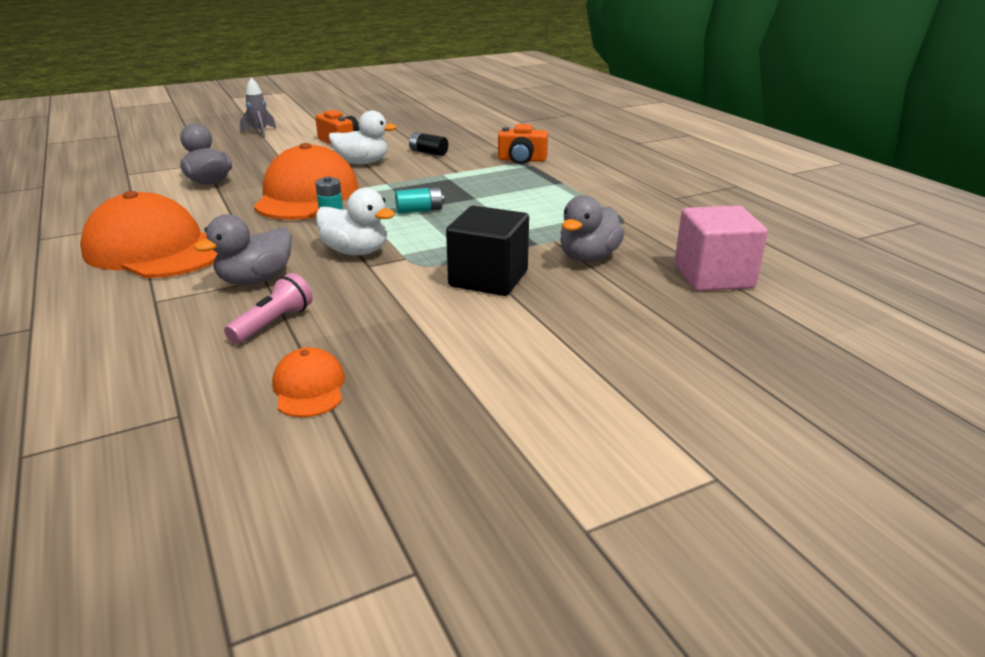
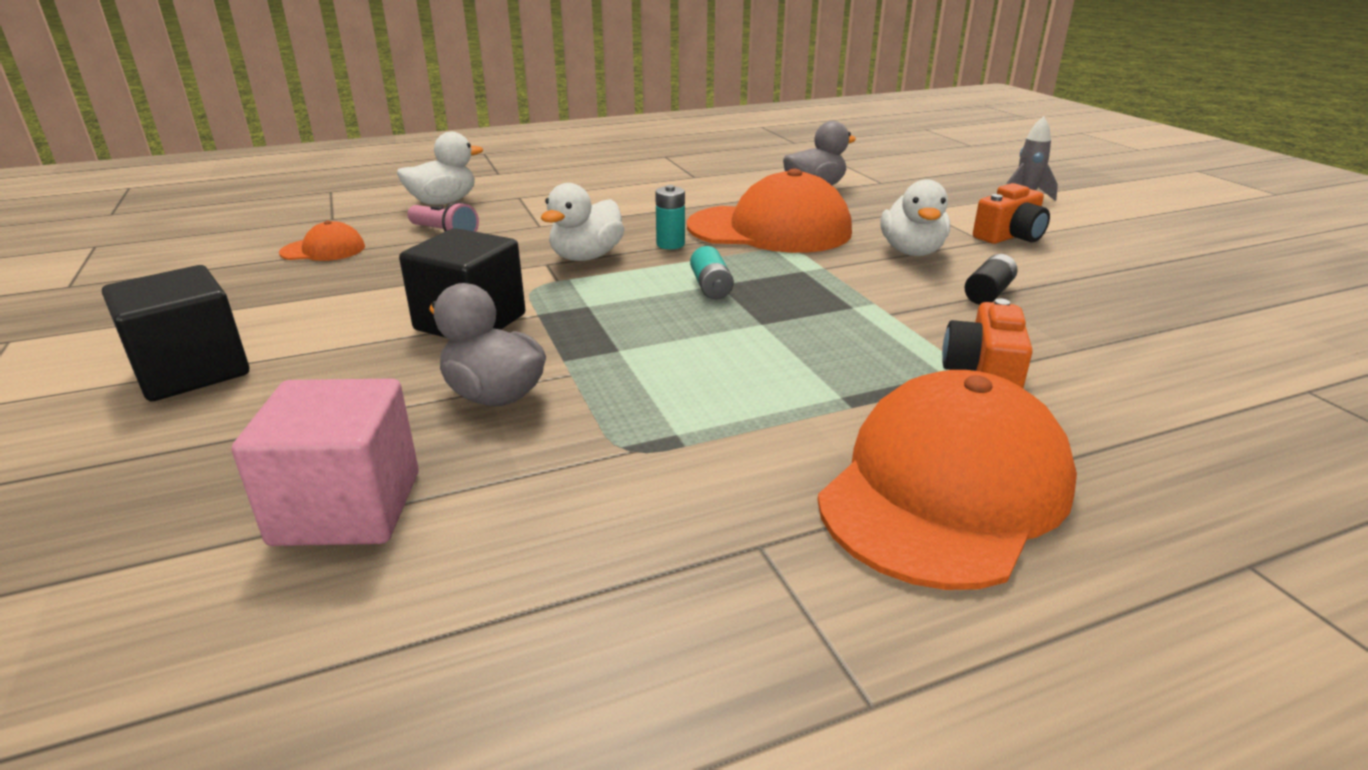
camera: 95 degrees right, 0 degrees up
(150, 344) = (443, 202): none -> white duck
(155, 249) = (627, 187): orange cap -> orange cap (945, 489)
(255, 280) = (538, 223): grey duck -> none
(603, 374) = (192, 371): none -> black cube

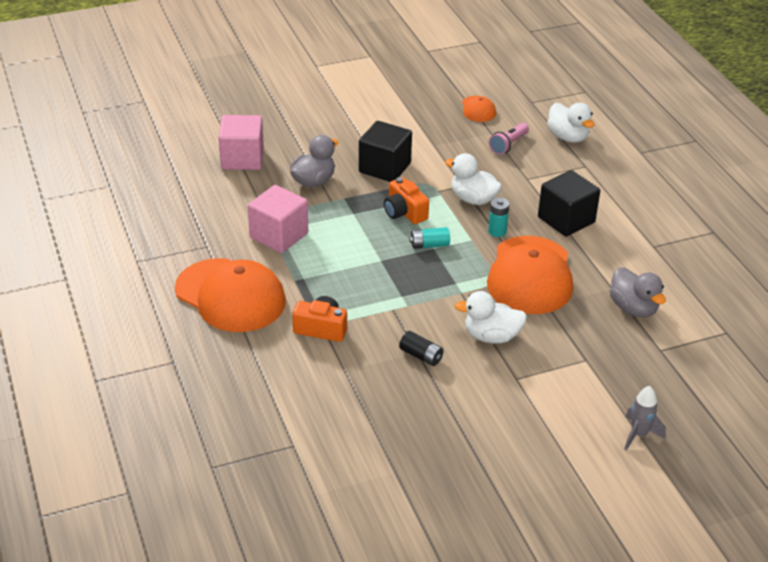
camera: 90 degrees right, 10 degrees up
(192, 371) = (340, 105): black cube -> black cube (566, 220)
(700, 432) = (279, 235): none -> pink cube
(1009, 236) = (528, 394): orange camera -> orange camera (404, 212)

